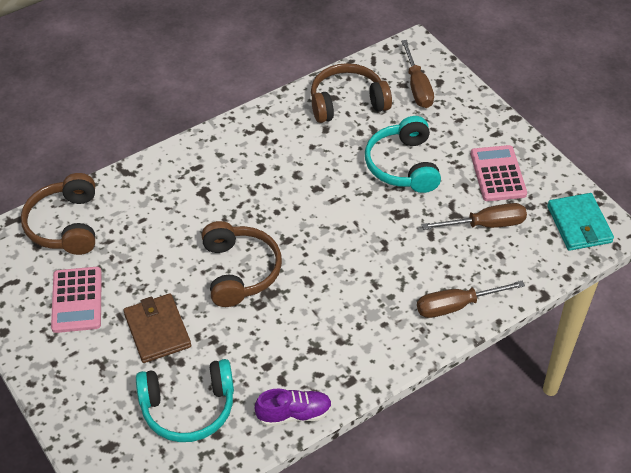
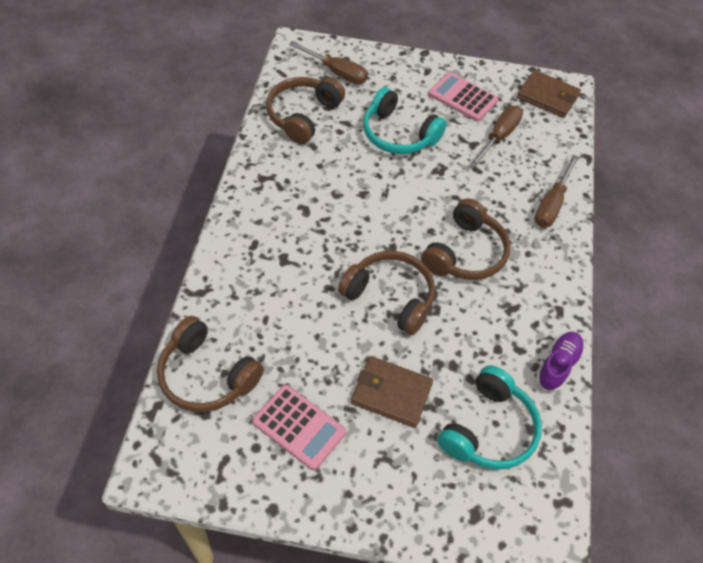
camera: 50 degrees left, 5 degrees up
(335, 286) = (466, 253): none -> brown headphones
(579, 224) = (547, 97): turquoise wallet -> brown wallet

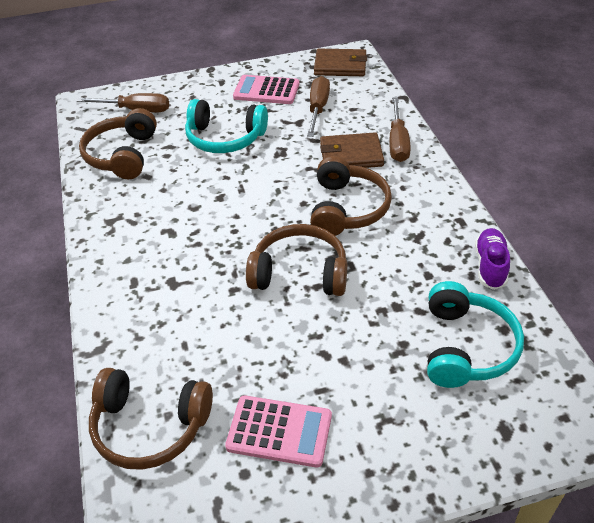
camera: 20 degrees left, 10 degrees down
(391, 393) = (353, 357): brown wallet -> brown wallet (351, 155)

